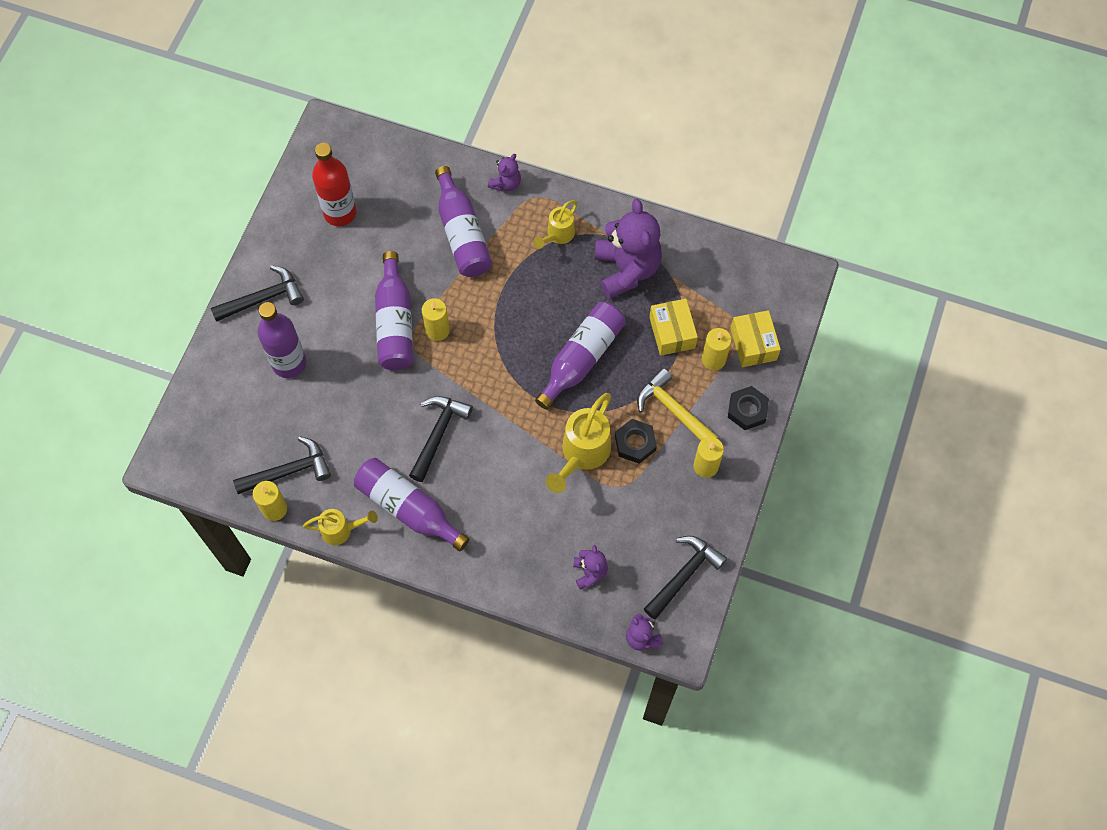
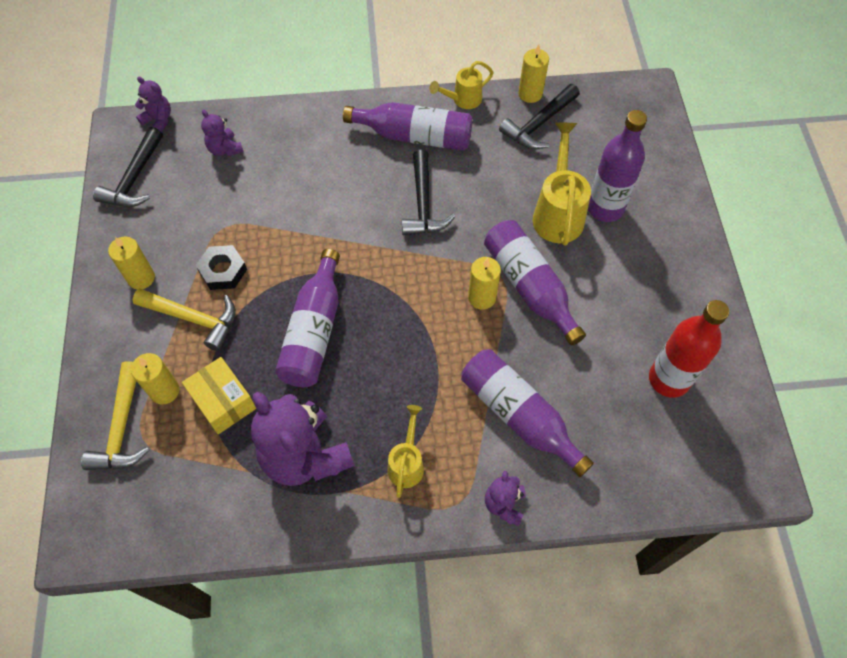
camera: 155 degrees right, 5 degrees down
(263, 298) = (676, 256): black hammer -> none
(581, 455) = (273, 240): yellow watering can -> yellow watering can (558, 212)
(747, 410) = (110, 350): black nut -> none
(753, 344) = (122, 427): yellow box -> yellow hammer

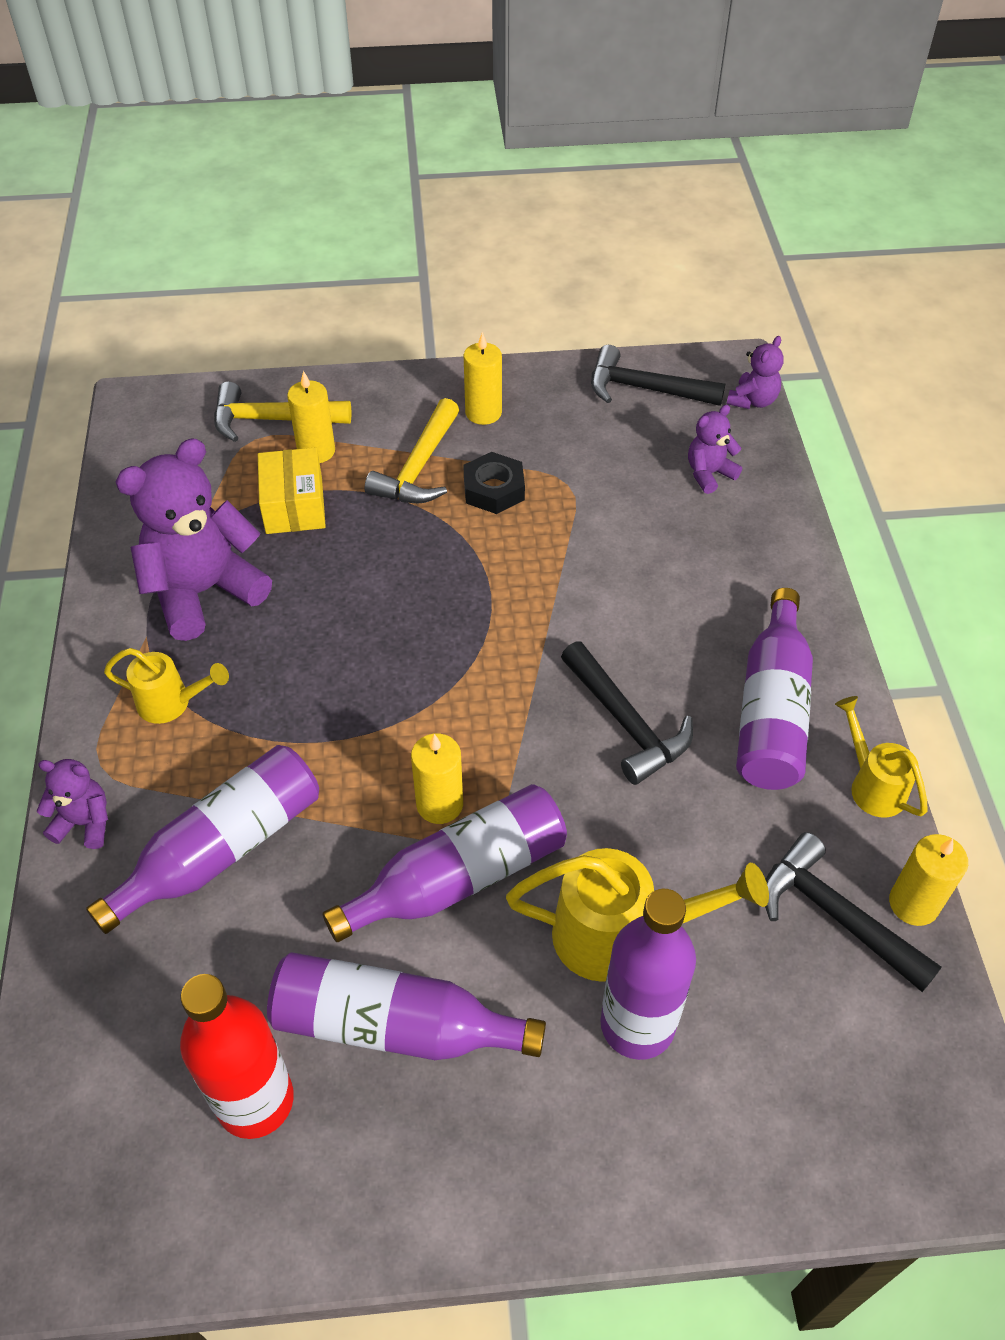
camera: 90 degrees right, 10 degrees down
(223, 401) = (294, 506): yellow box -> yellow box turned 60 degrees counterclockwise
(314, 331) = (391, 592): purple bottle -> purple bottle (394, 1025)
(423, 204) = (626, 723): black hammer -> black hammer turned 120 degrees counterclockwise

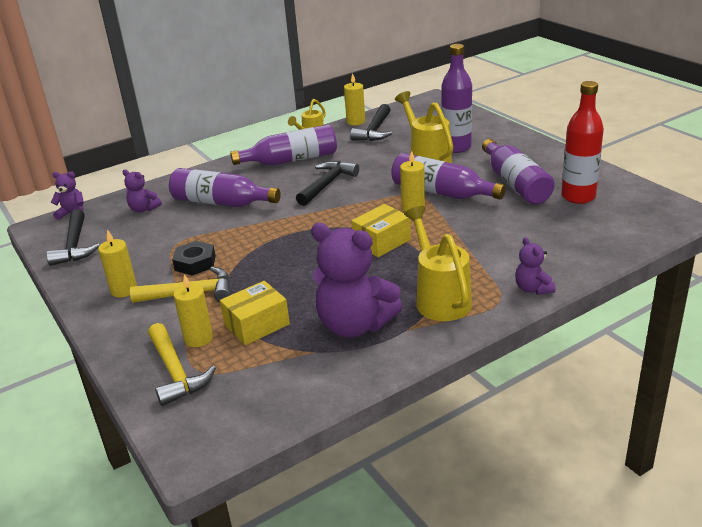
camera: 115 degrees left, 20 degrees down
(172, 703) = (439, 298): yellow watering can -> yellow watering can, size x1.66
(222, 849) = (497, 247): purple bottle -> purple bottle (221, 203)
(370, 709) = (382, 241): none -> yellow box

